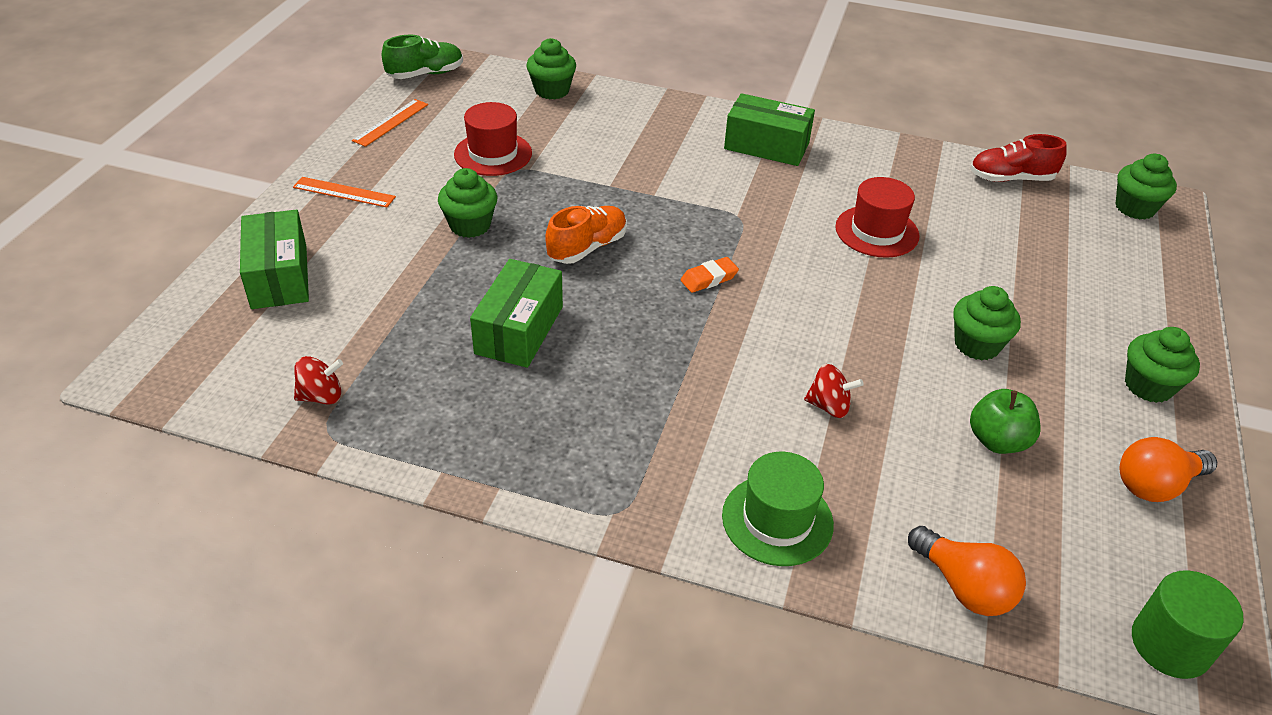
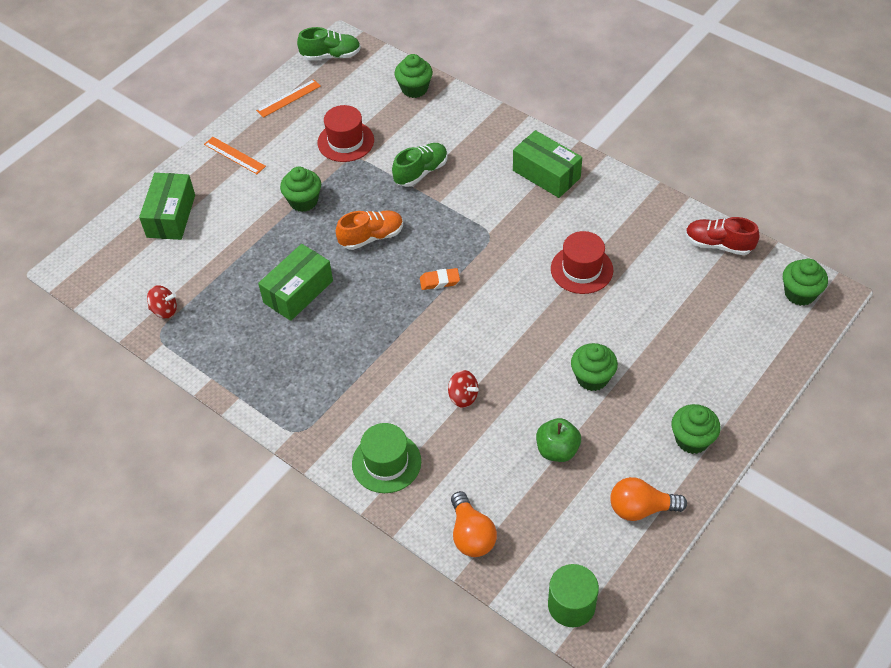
camera: 25 degrees right, 10 degrees up
(611, 169) = (421, 172): none -> green shoe

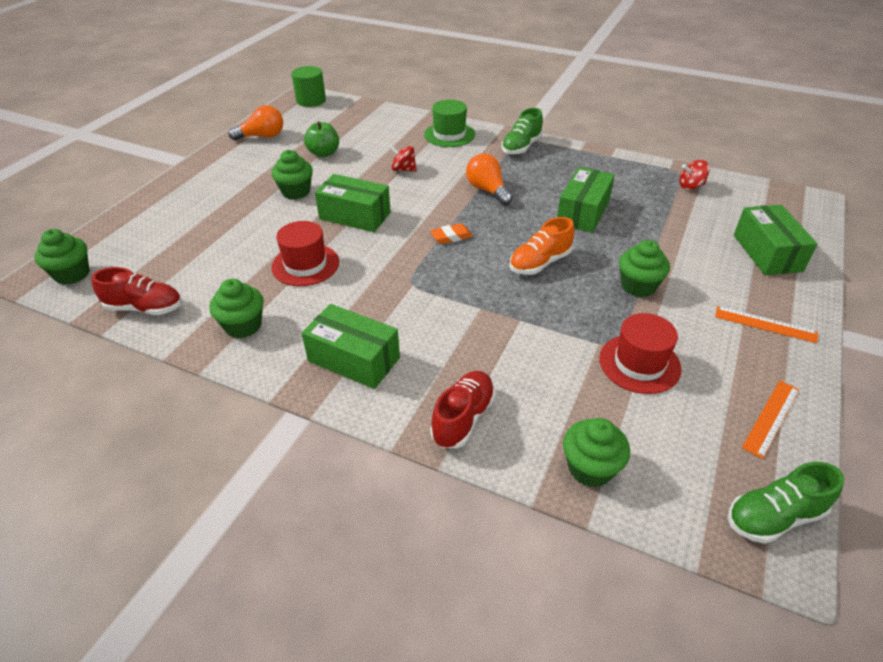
camera: 165 degrees right, 10 degrees down
(421, 172) = (518, 338): green shoe -> green shoe (521, 147)
(471, 535) = (379, 115): orange light bulb -> orange light bulb (487, 190)
(479, 125) = (463, 418): none -> red shoe
(529, 326) = (355, 216): none -> green box
(692, 439) = (216, 169): green cupcake -> green cupcake (243, 326)

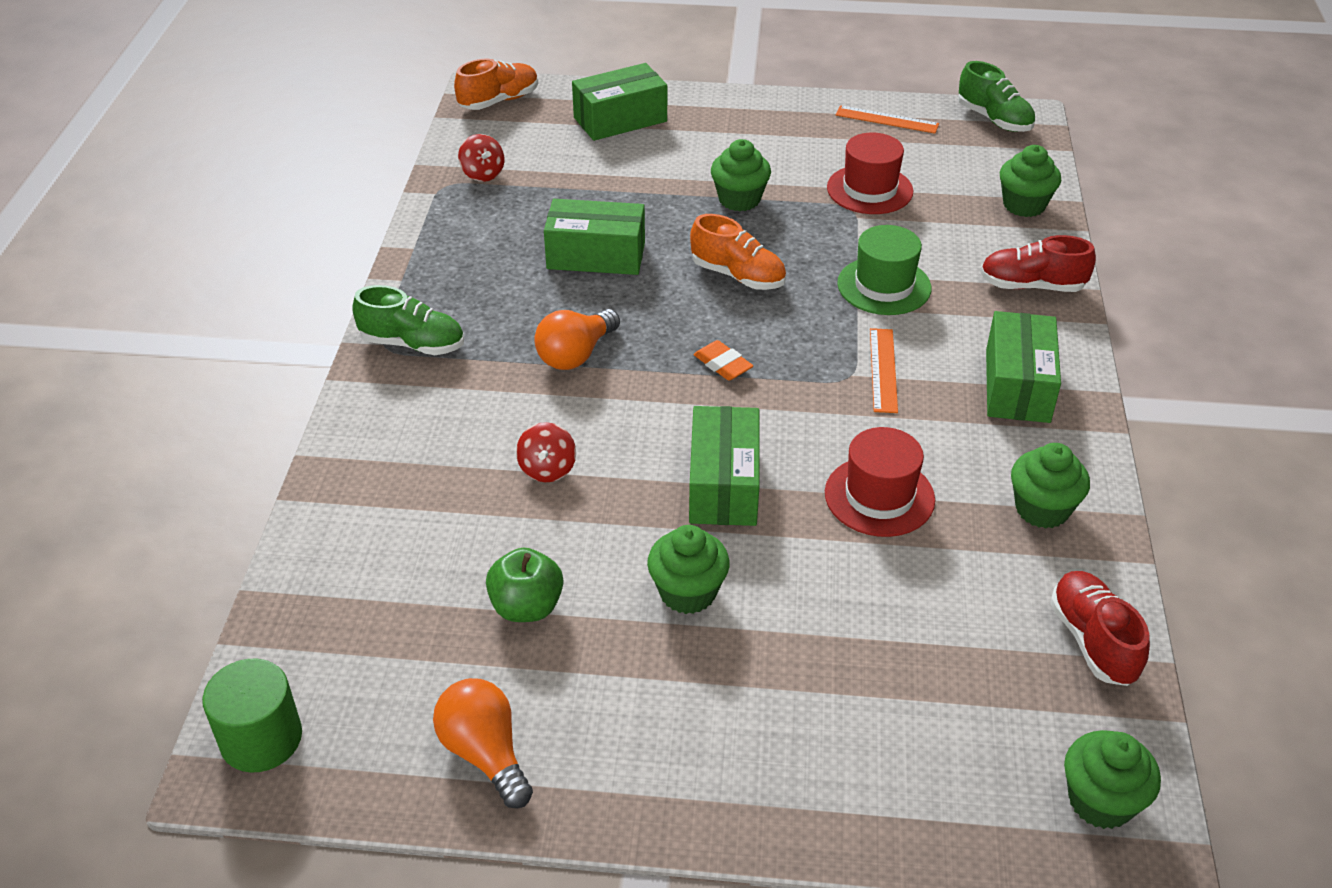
camera: 110 degrees left, 0 degrees up
(449, 134) = (388, 443): green hat -> green hat (884, 286)
(765, 324) = (754, 121): orange ruler -> orange ruler (883, 370)
(794, 205) = (499, 101): none -> orange shoe

